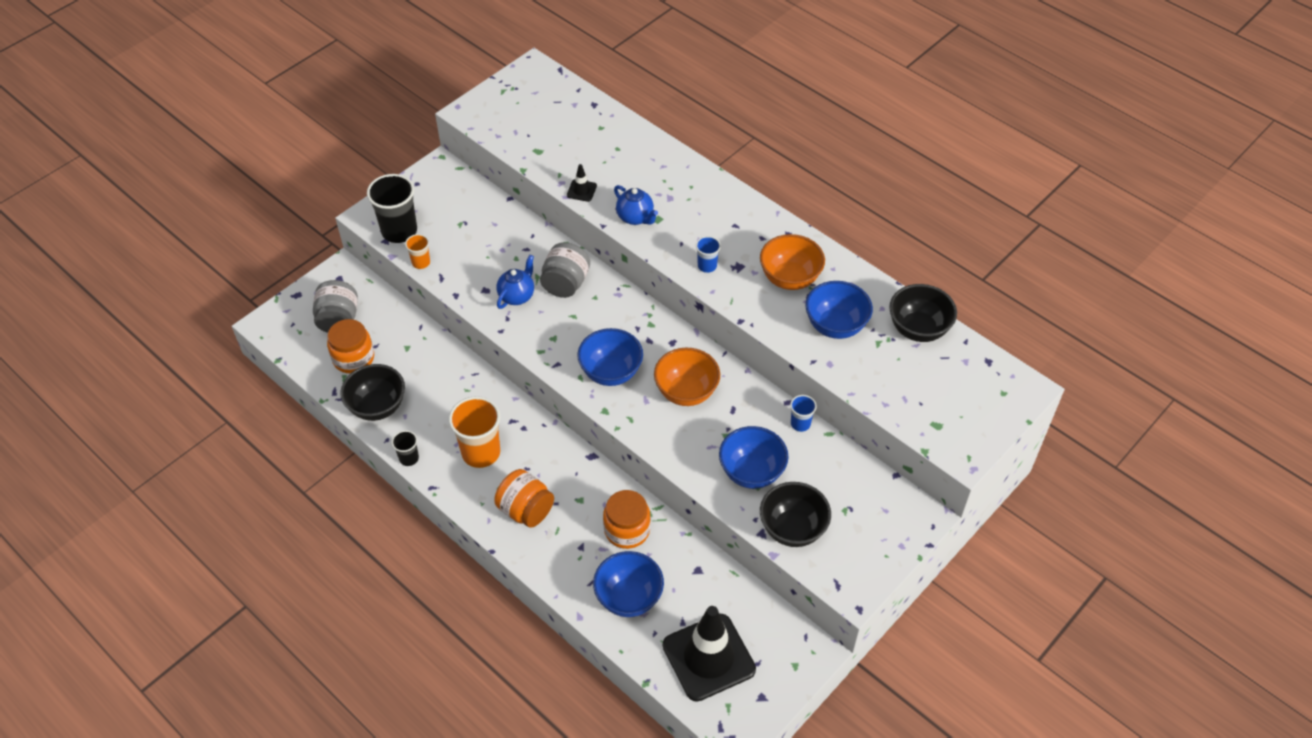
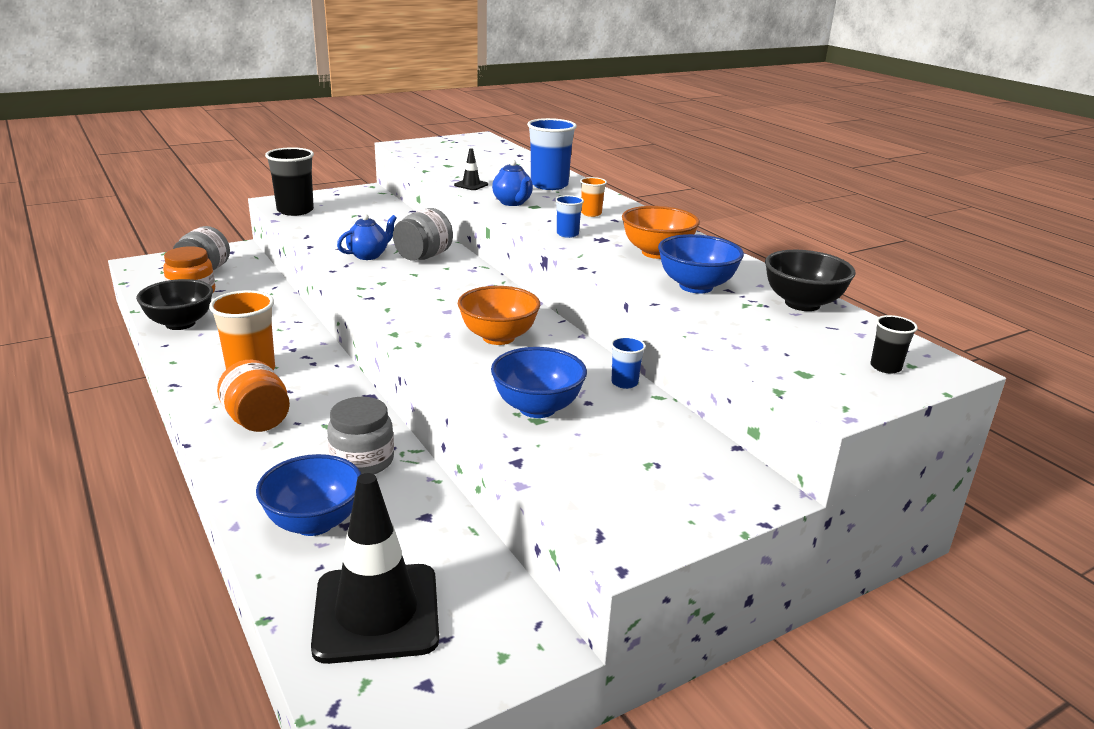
camera: 15 degrees right, 25 degrees down
(409, 458) = (173, 360): black cup -> black cup (885, 367)
(421, 262) = (296, 227): orange cup -> orange cup (591, 213)
(611, 372) = (423, 311): blue bowl -> none
(627, 530) = (362, 461): orange jar -> grey jar
(652, 169) = (549, 185): none -> blue cup
(792, 529) = (563, 466): black bowl -> none

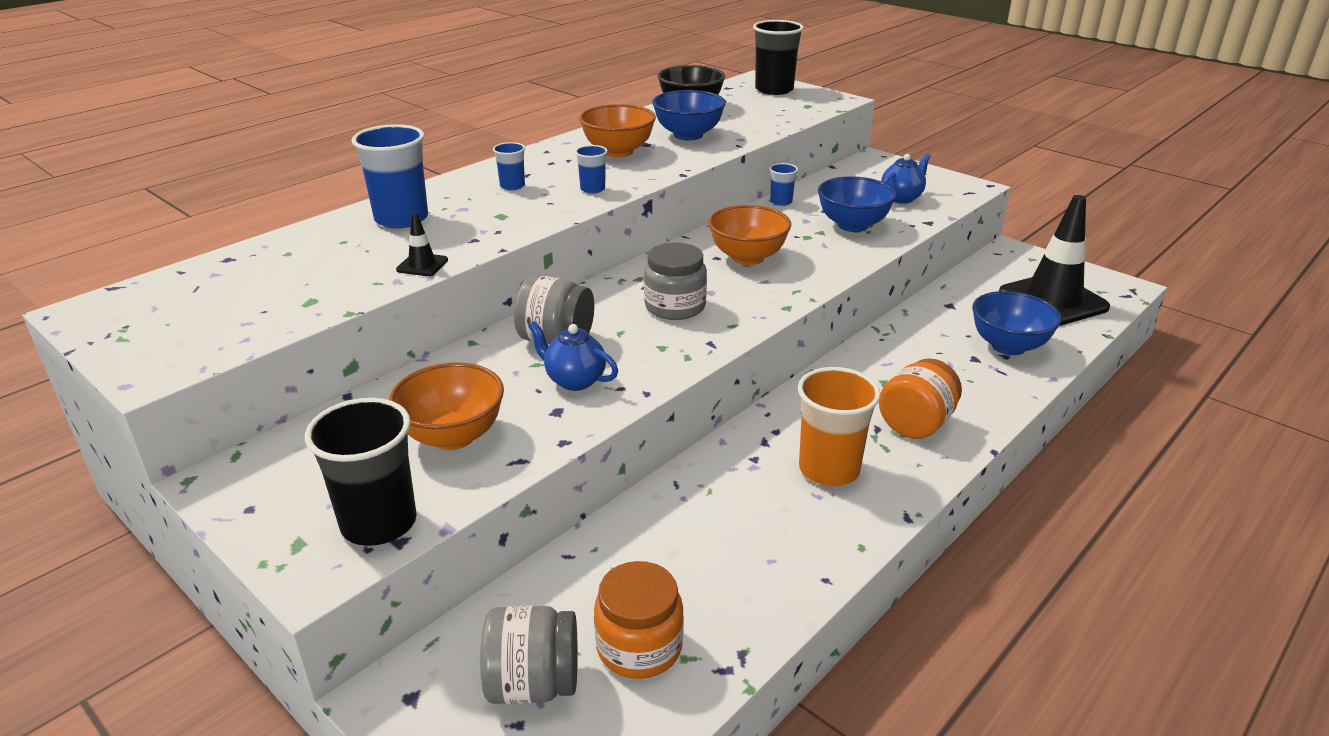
camera: 105 degrees left, 5 degrees up
(180, 324) = (755, 599): black bowl -> none
(346, 226) = (453, 436): none -> orange bowl
(362, 461) = (915, 348): grey jar -> grey jar (675, 307)
(512, 203) = (494, 228): blue teapot -> blue teapot (901, 198)
(591, 213) = (512, 186): orange cup -> blue cup
(885, 367) = (774, 90): black cup -> black cup, size x1.98

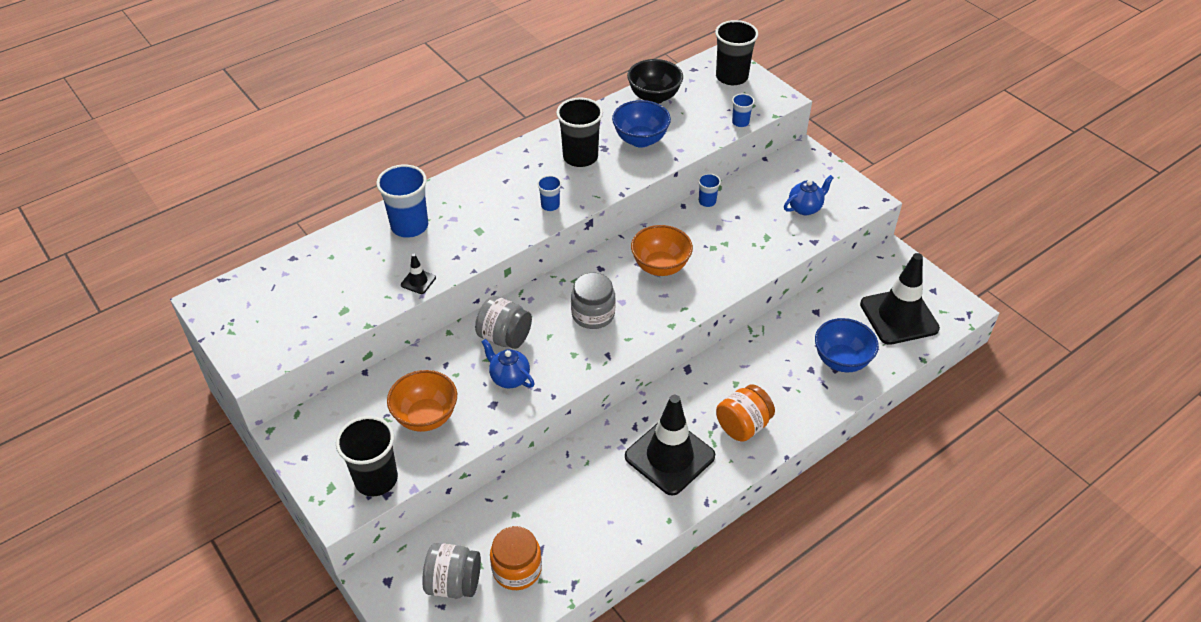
camera: 10 degrees right, 15 degrees up
(512, 186) = (493, 194): blue cup -> blue cup (740, 122)
(618, 151) = (580, 157): orange bowl -> black cup
(829, 469) = (669, 456): orange cup -> black traffic cone
(852, 225) = (753, 238): blue bowl -> none

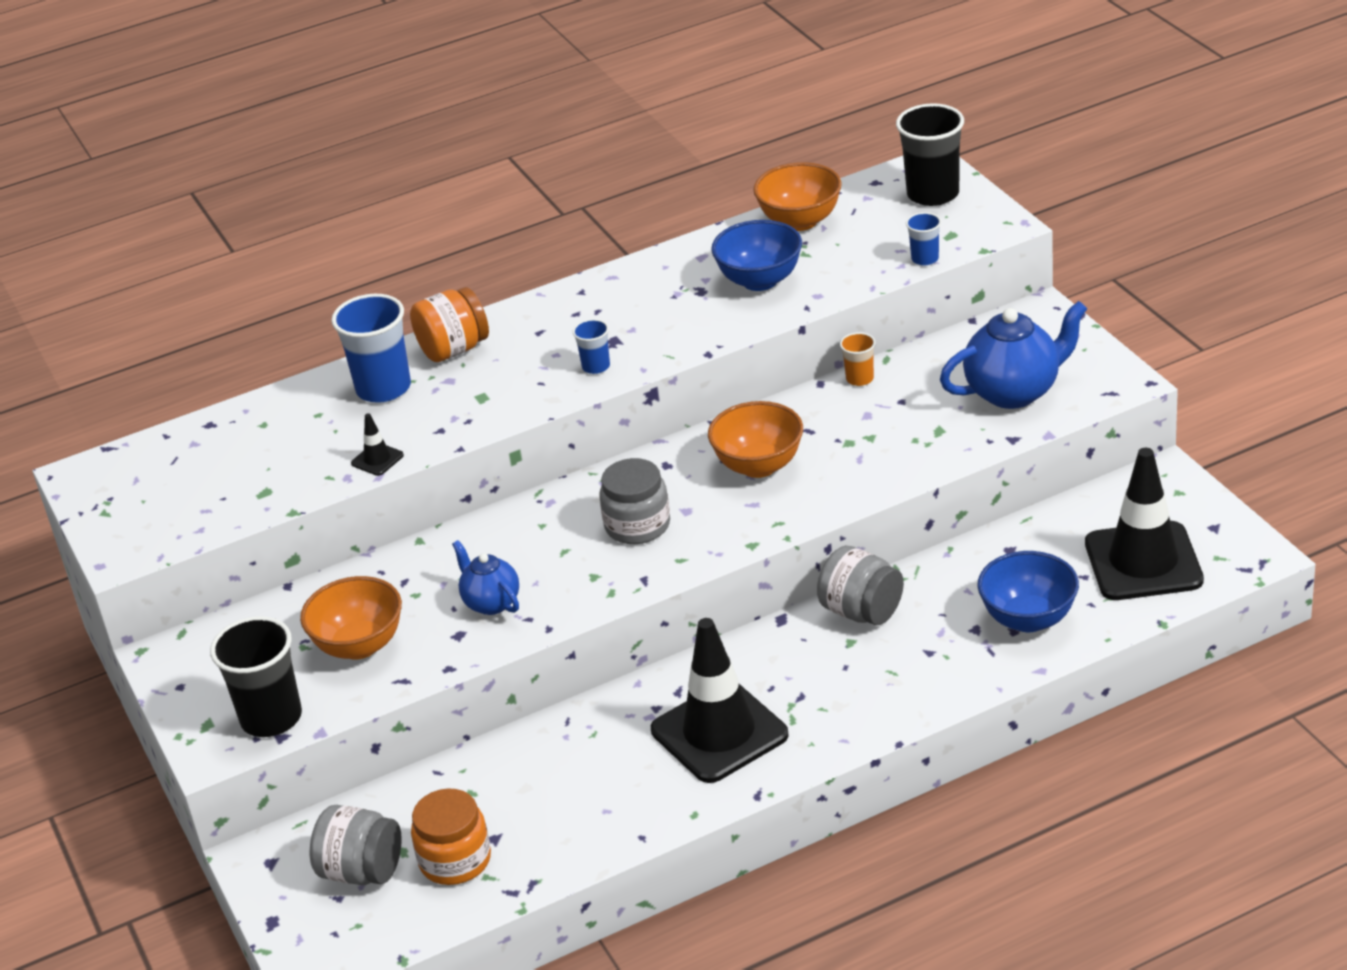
camera: 15 degrees right, 10 degrees down
(504, 337) = (498, 550): grey jar -> grey jar (861, 611)
(580, 157) = (660, 302): black cup -> none
(654, 97) = (800, 221): black bowl -> orange bowl
(707, 202) = (859, 379): blue cup -> orange cup
(743, 426) = (844, 699): orange jar -> orange jar (454, 349)
(805, 208) = (1014, 392): blue teapot -> blue teapot, size x1.68

